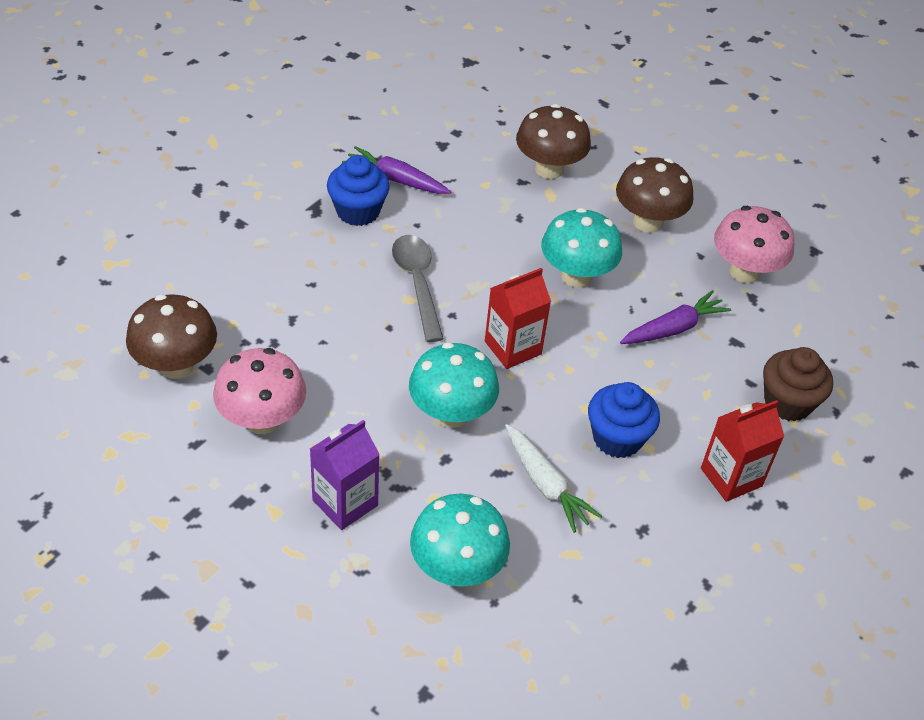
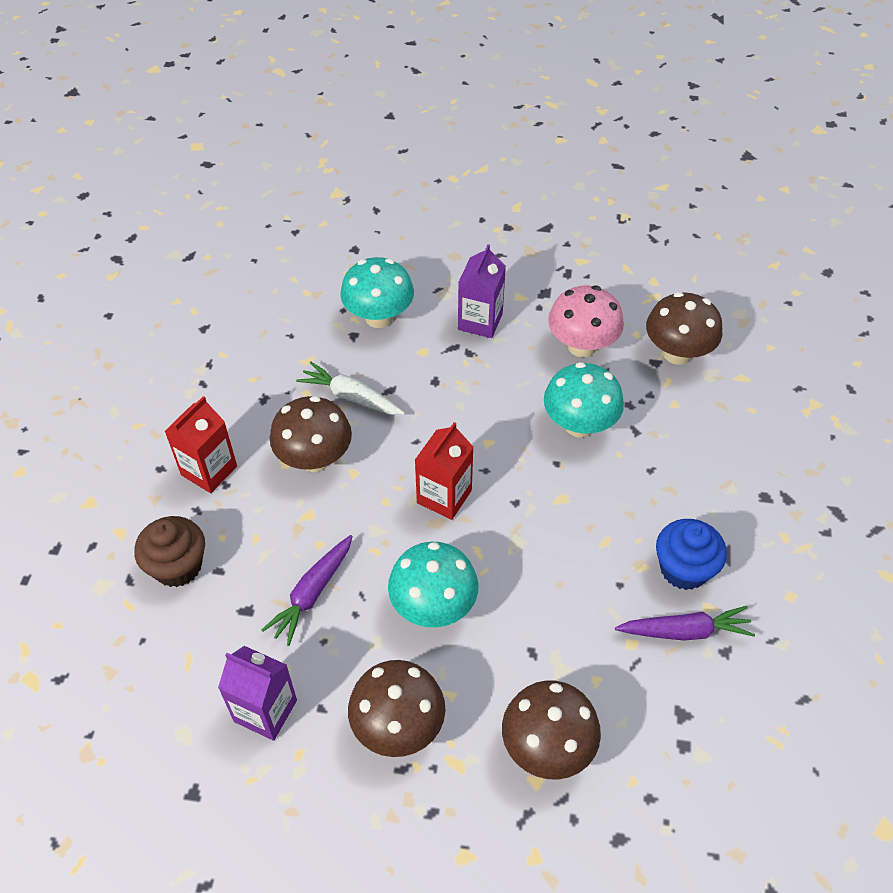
camera: 155 degrees right, 5 degrees up
(417, 284) = (567, 517): grey spoon -> none
(451, 414) = (454, 415): turquoise mushroom -> turquoise mushroom (579, 425)
(617, 438) = (314, 459): blue cupcake -> brown mushroom
(744, 271) = (265, 711): pink mushroom -> purple carton

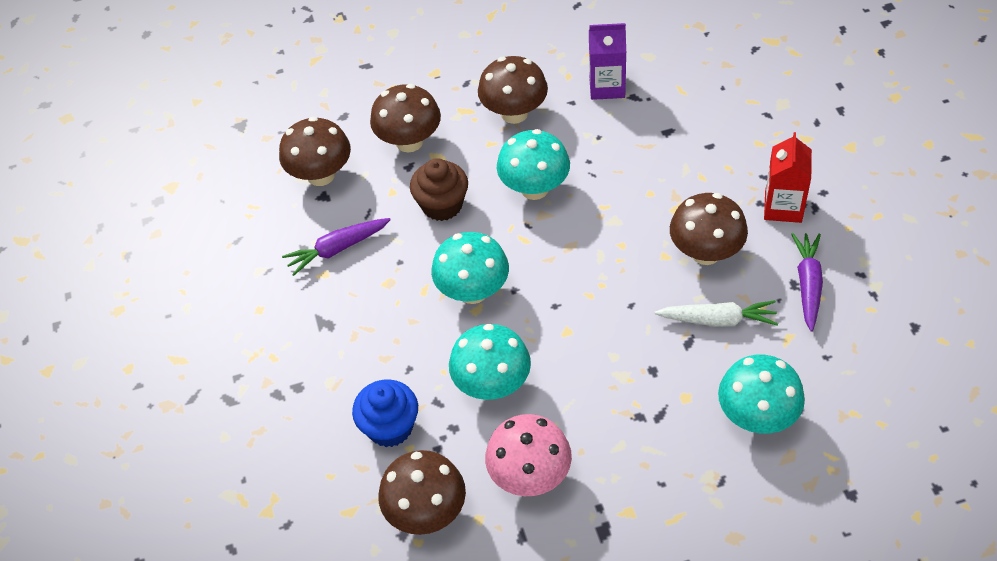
camera: 160 degrees right, 0 degrees up
(178, 566) = (741, 136): brown cupcake -> brown cupcake (442, 205)
(312, 593) = (629, 160): purple carrot -> purple carrot (808, 284)
(444, 496) = (576, 268): red carton -> none
(480, 321) = (651, 459): purple carton -> none
(557, 518) = (473, 291): none -> turquoise mushroom
(677, 749) = (321, 175): none -> brown mushroom
(684, 569) = (352, 294): blue cupcake -> blue cupcake (390, 427)

